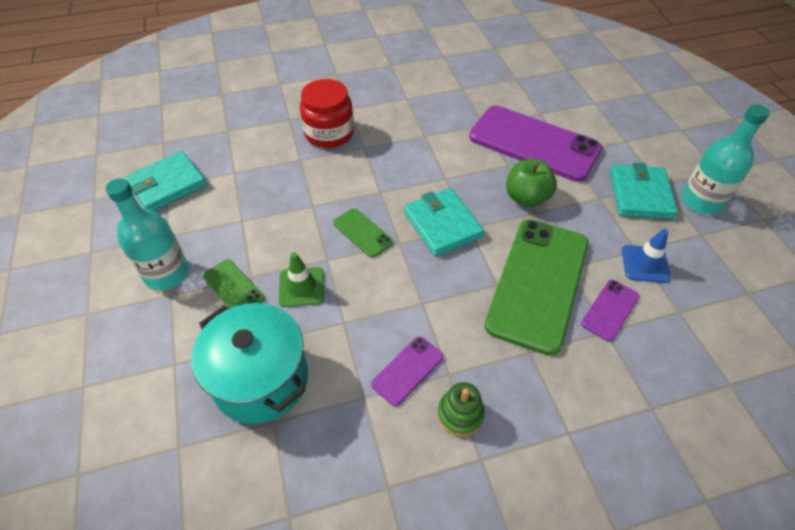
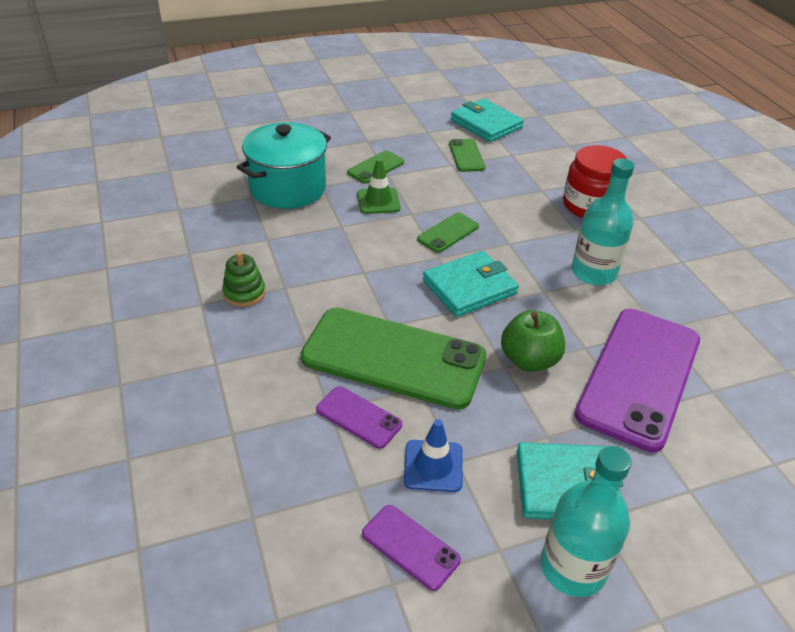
camera: 85 degrees right, 10 degrees down
(167, 273) = (387, 136): turquoise bottle -> turquoise bottle (593, 272)
(227, 207) = (466, 156): none -> green phone
(407, 370) = (290, 262): purple phone -> purple phone (410, 547)

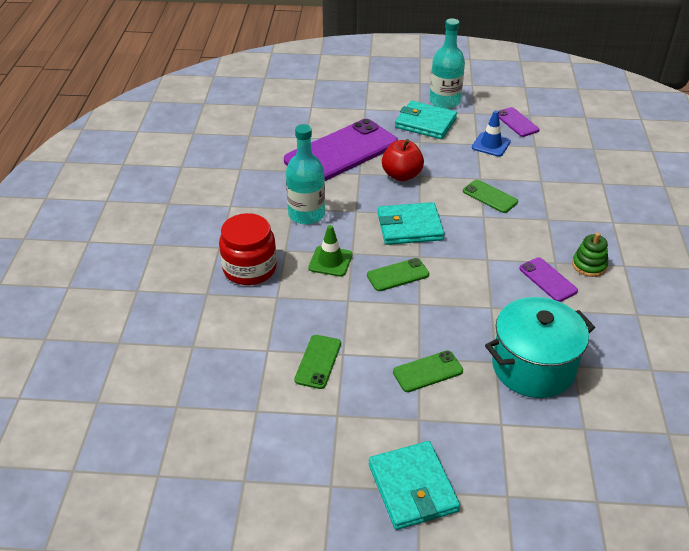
camera: 155 degrees left, 0 degrees up
(358, 417) = (524, 173): purple phone -> purple phone (548, 280)
(378, 201) = (444, 325): green traffic cone -> green traffic cone (330, 261)
(393, 358) = (490, 196): green phone -> green phone, size x0.44
(486, 124) = (256, 408): turquoise wallet -> turquoise wallet (412, 488)
(529, 360) = (401, 175): green apple -> red apple

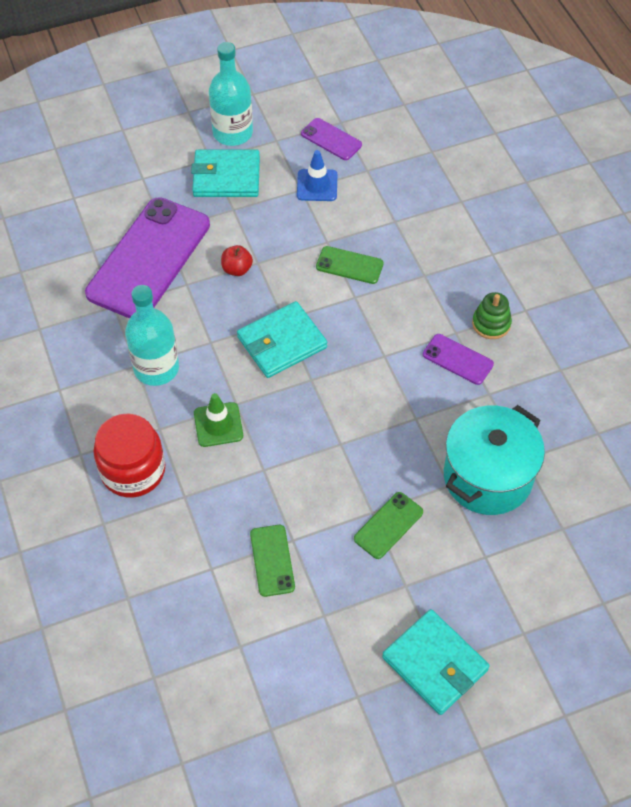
camera: 25 degrees left, 15 degrees up
(397, 275) = (300, 414): green phone -> none
(401, 175) = (237, 269): red apple -> red apple, size x0.61

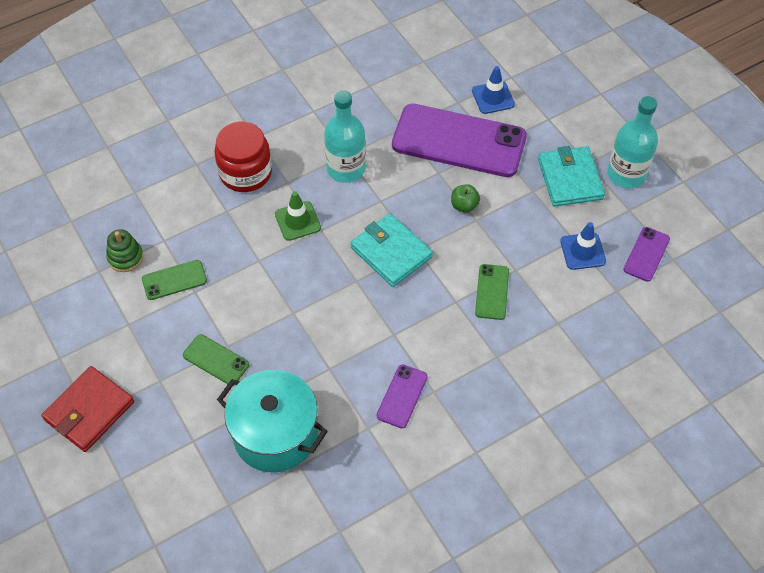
camera: 80 degrees right, 0 degrees up
(97, 218) = (493, 97): none -> blue traffic cone
(237, 269) = (464, 205): red apple -> green apple
(435, 664) = (89, 411): turquoise wallet -> red wallet
(491, 324) = (451, 422): green stacking toy -> green stacking toy (125, 257)

